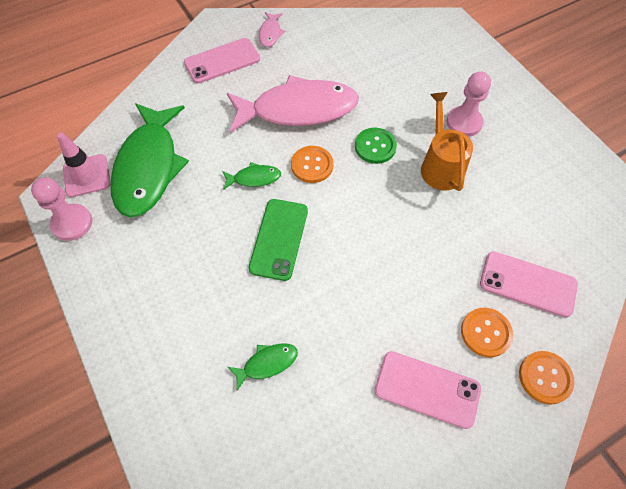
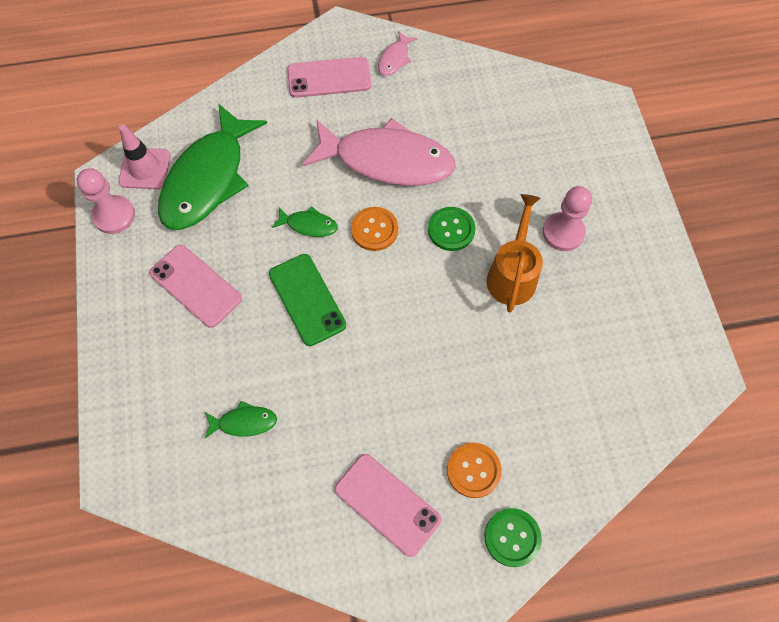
camera: 20 degrees right, 5 degrees up
(279, 239) = (307, 299): green phone -> green phone turned 60 degrees counterclockwise
(528, 284) = (543, 436): pink phone -> pink phone (196, 286)
(545, 377) = (512, 537): orange button -> green button

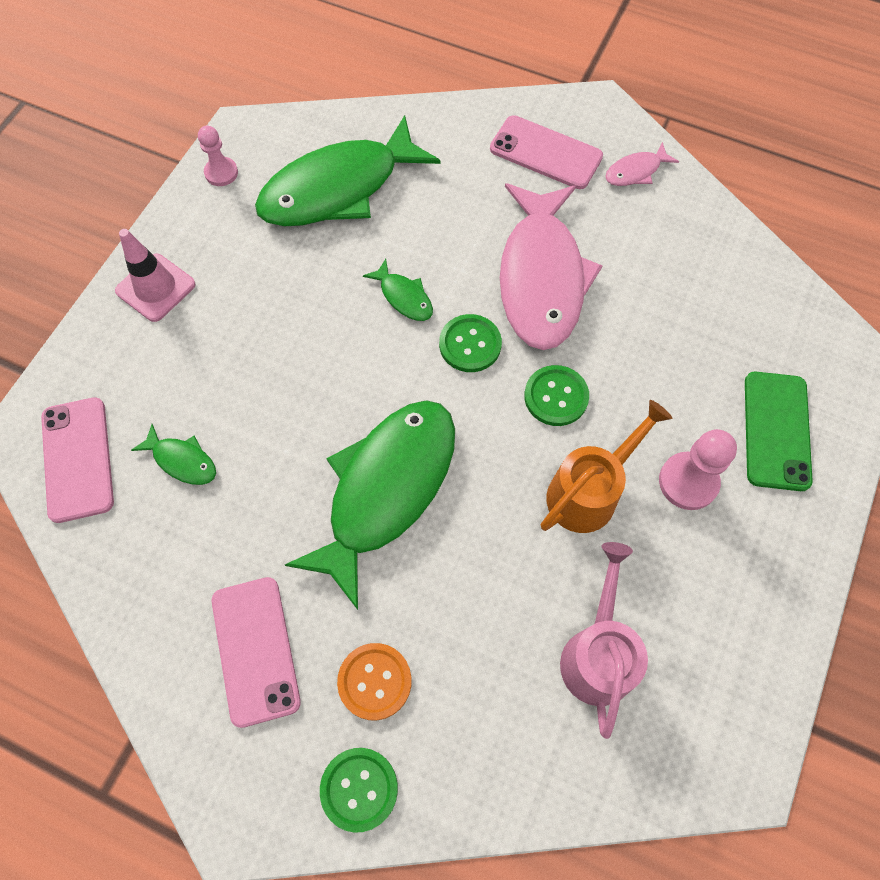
camera: 35 degrees right, 0 degrees up
(114, 215) = (221, 173): pink pawn -> pink pawn, size x0.66
(145, 168) = (286, 143): pink traffic cone -> pink traffic cone (155, 288)
(196, 286) = (243, 290): pink phone -> pink phone (78, 459)
(307, 299) = (341, 374): green phone -> green phone (776, 430)
(374, 230) = (470, 344): orange button -> green button
(387, 160) = (541, 277): pink fish -> pink fish turned 45 degrees clockwise
(392, 352) = (386, 489): none -> green fish
(585, 364) = (597, 652): none -> pink watering can

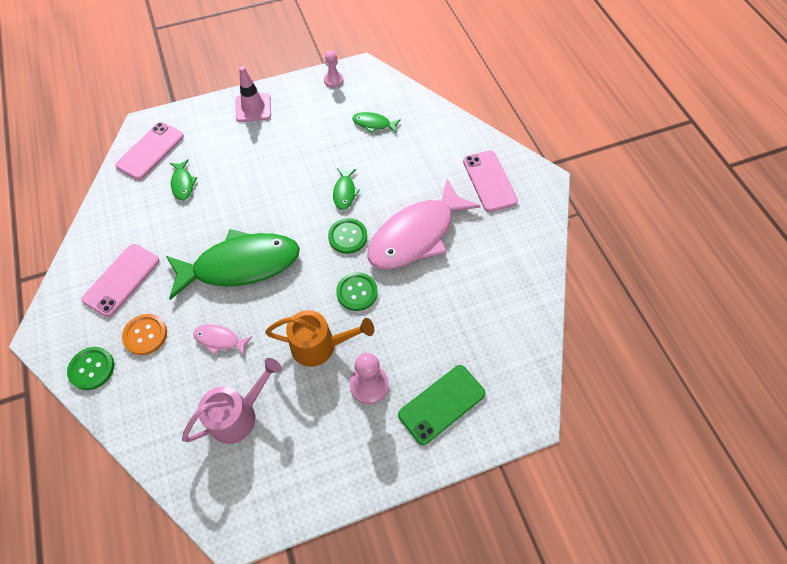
camera: 45 degrees right, 5 degrees down
(338, 188) = (373, 124): green fish -> green fish, size x0.42
(635, 171) = (525, 225): pink fish -> pink fish (219, 340)

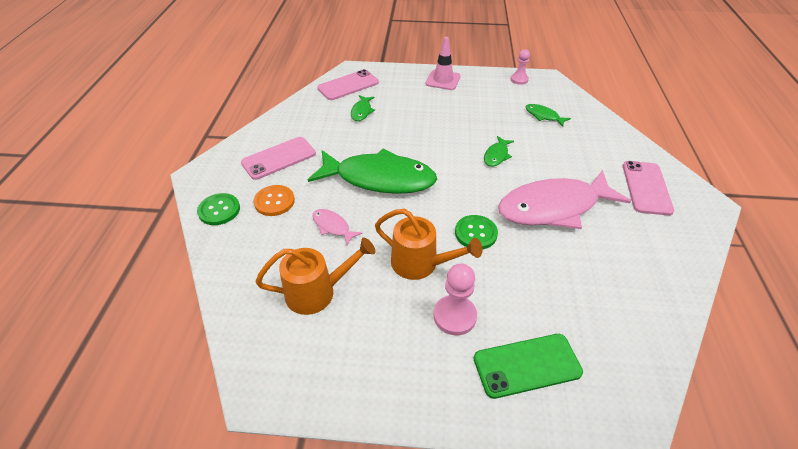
camera: 25 degrees right, 15 degrees down
(239, 414) = (318, 292): pink watering can -> orange watering can
(348, 236) = (485, 188): green button -> none

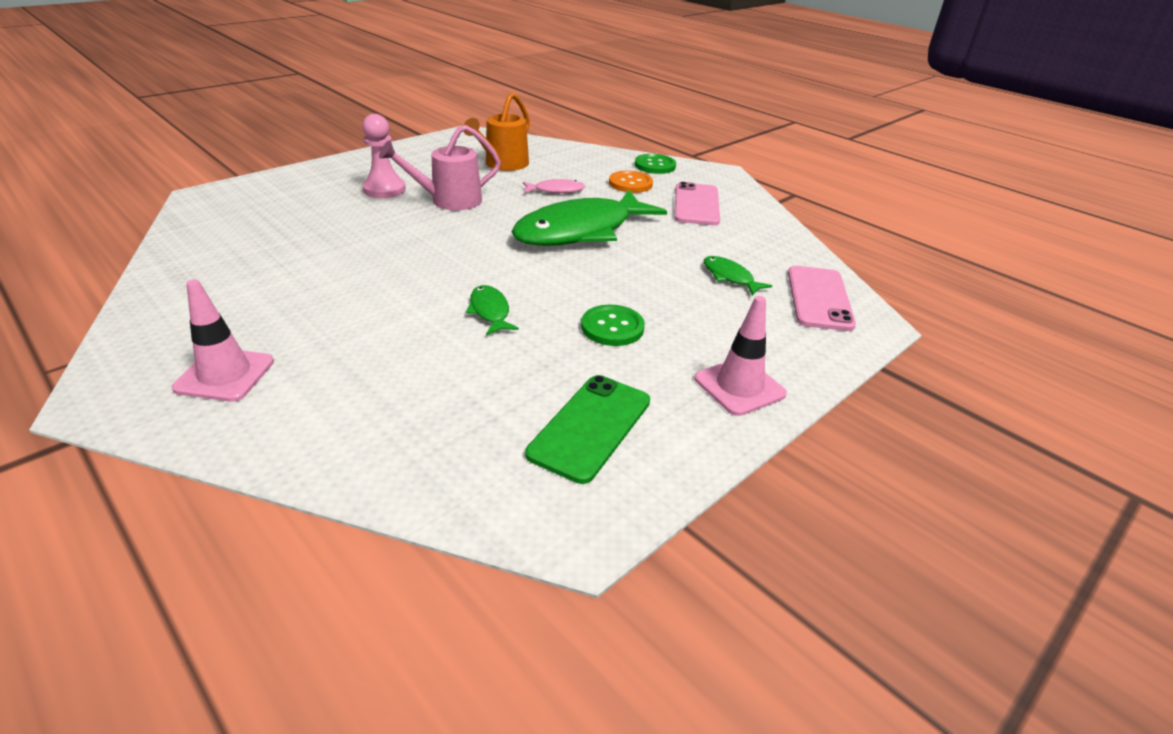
camera: 130 degrees right, 10 degrees down
(421, 264) = (448, 201): orange watering can -> pink watering can
(475, 233) = (424, 235): green button -> green button (612, 327)
(519, 79) = (629, 481): pink pawn -> none
(527, 365) = (302, 190): green phone -> green phone (590, 427)
(543, 116) = (489, 415): green fish -> none
(553, 207) = (357, 289): pink fish -> none
(646, 188) = (225, 375): pink phone -> pink traffic cone

